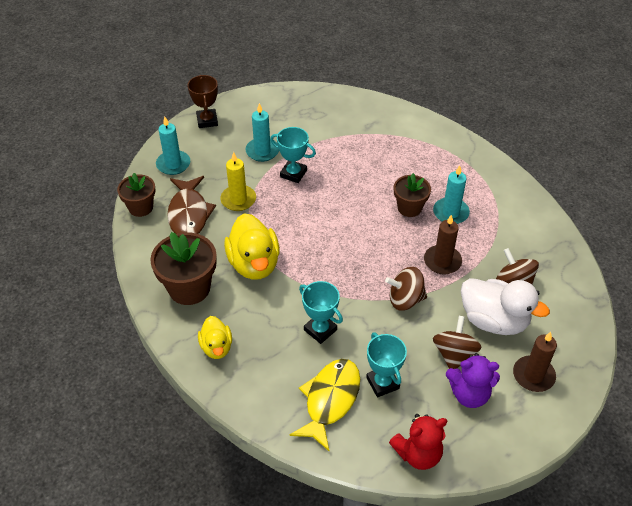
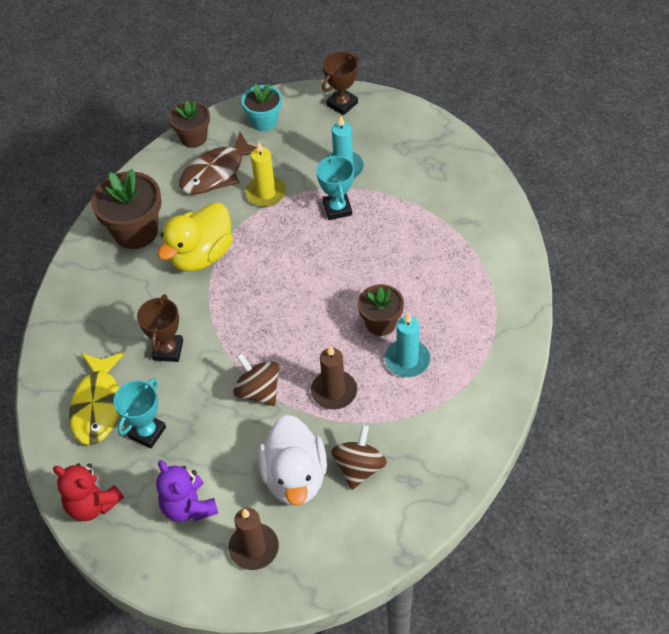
camera: 55 degrees right, 5 degrees up
(173, 164) = (264, 121): turquoise candle -> turquoise flower pot
(216, 347) = (90, 292): yellow duck -> none
(320, 330) = (168, 350): turquoise trophy -> brown trophy
(330, 400) = (98, 405): yellow fish -> yellow fish turned 105 degrees clockwise
(454, 354) = (225, 468): brown spinning top -> none

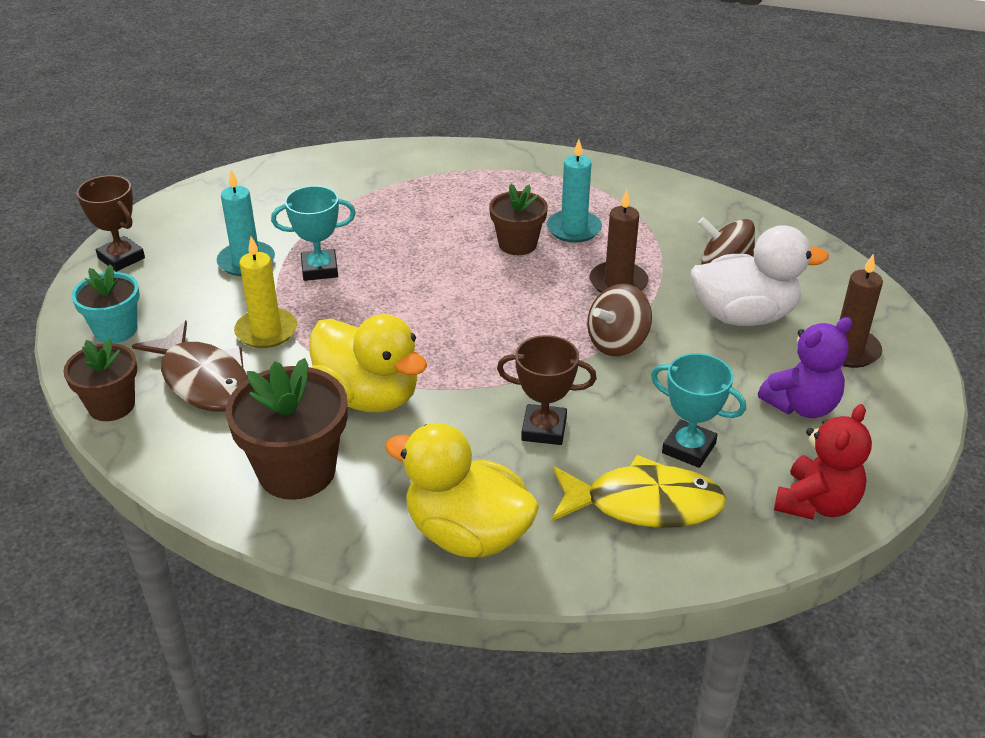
camera: 90 degrees left, 15 degrees down
(81, 317) = (467, 534): none -> yellow duck

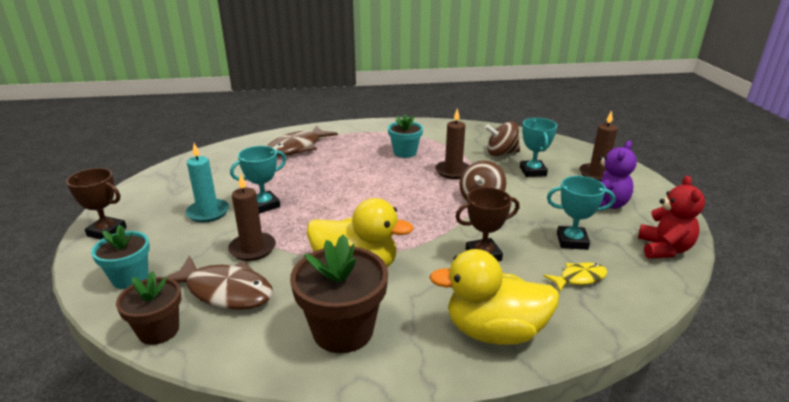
camera: 25 degrees left, 10 degrees down
(266, 331) = (252, 249): yellow candle -> brown candle
(425, 181) = (297, 148): none -> brown fish
(517, 244) = (379, 166): brown flower pot -> none
(573, 229) = (405, 152): turquoise candle -> turquoise flower pot
(644, 504) = (579, 278): yellow fish -> yellow fish, size x0.55
(744, 316) = (533, 171): white duck -> turquoise trophy

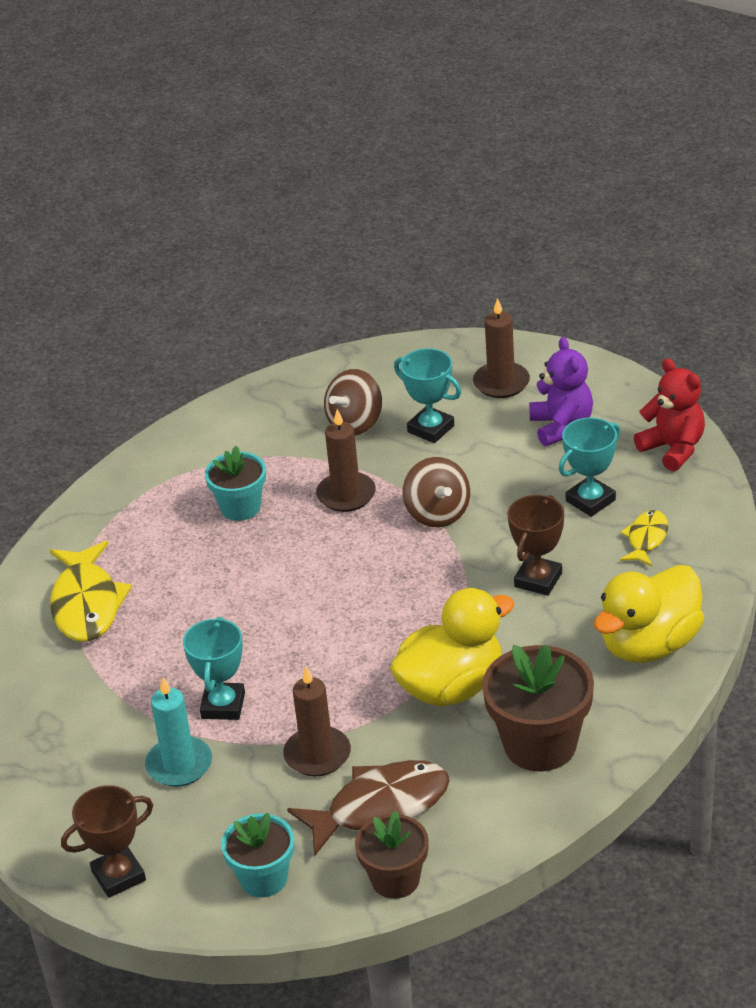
camera: 45 degrees left, 10 degrees up
(297, 148) = (86, 604): brown fish -> yellow fish

